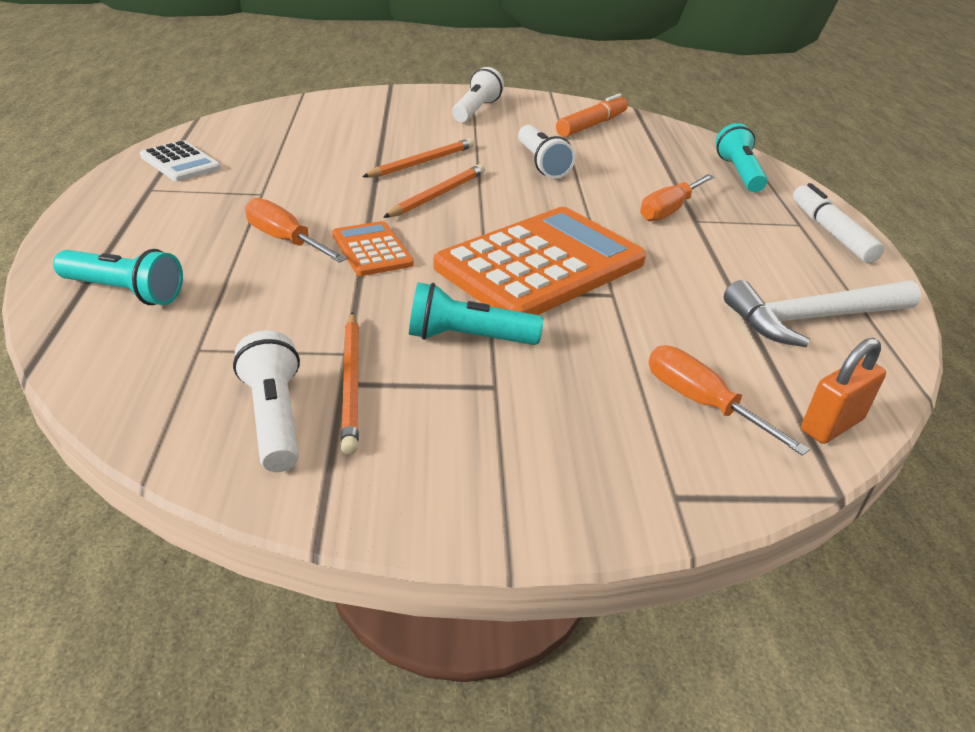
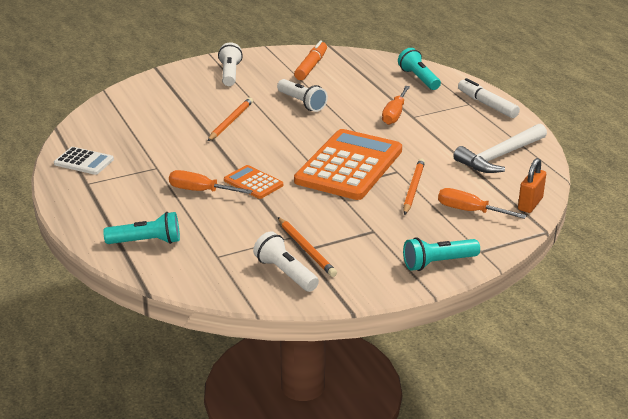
camera: 20 degrees left, 5 degrees down
(437, 195) = (259, 140): orange pencil -> orange pencil (413, 188)
(468, 338) = (343, 213): turquoise flashlight -> turquoise flashlight (438, 263)

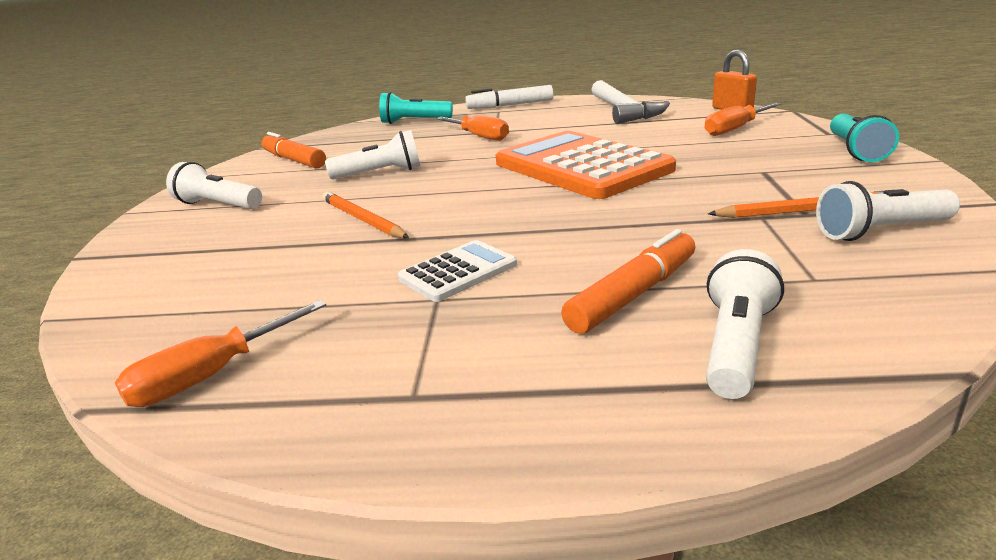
camera: 60 degrees left, 5 degrees down
(84, 162) = (308, 386): white calculator -> white calculator (458, 272)
(146, 241) = (736, 345): turquoise flashlight -> white flashlight
(180, 212) = (633, 294): none -> orange marker
(200, 191) = (566, 267): orange screwdriver -> orange screwdriver (211, 376)
(253, 183) = (575, 224): orange calculator -> none
(413, 188) = (666, 145): orange pencil -> none

